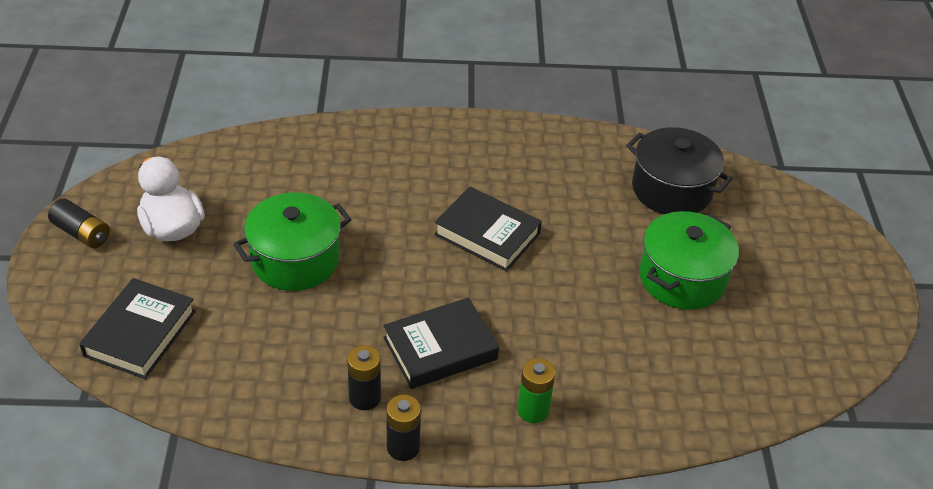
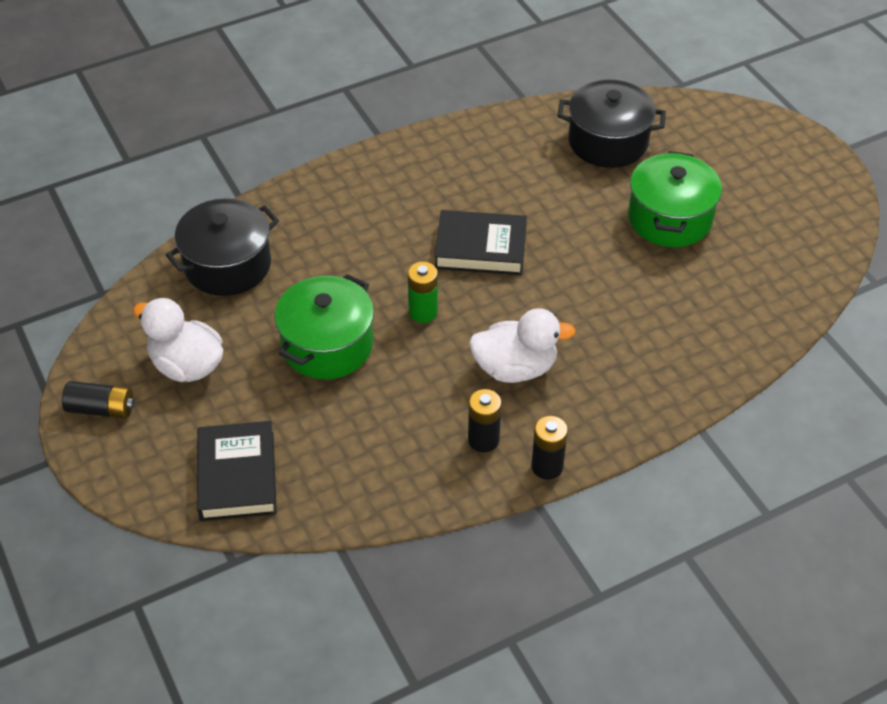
camera: 25 degrees left, 5 degrees up
(267, 163) = (228, 265): none -> black pot
(440, 348) = (515, 368): black book -> white duck
(533, 410) = (629, 386): green battery -> green battery (423, 312)

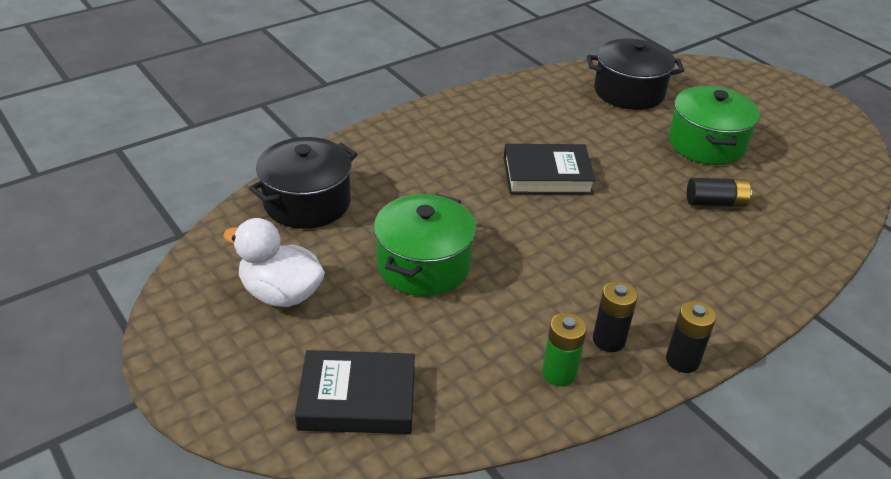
camera: 10 degrees left, 10 degrees down
(101, 409) = (193, 342): black battery -> black battery (715, 203)
(237, 476) = (357, 398): black book -> black book turned 75 degrees counterclockwise
(423, 312) = (510, 230): green battery -> green battery (559, 373)
(515, 368) = (616, 272): white duck -> none

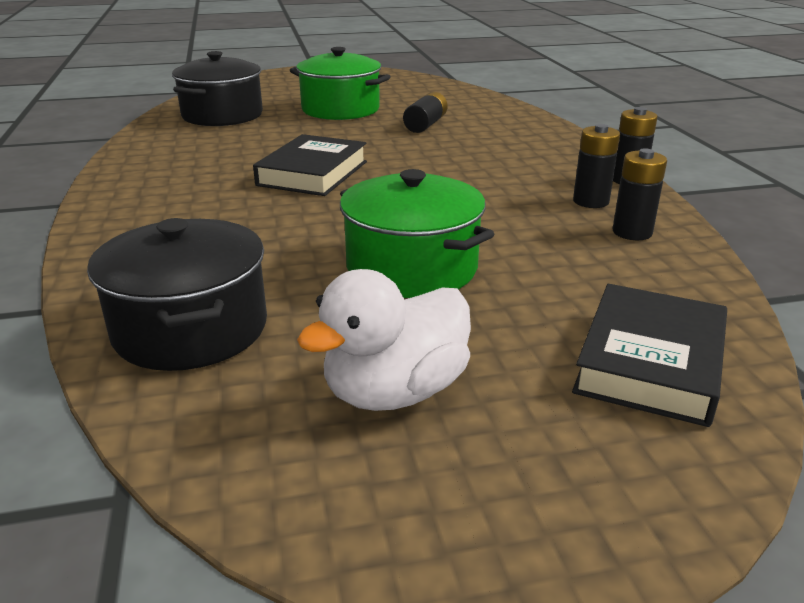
camera: 65 degrees left, 10 degrees down
(559, 373) = (632, 232): green battery -> black battery

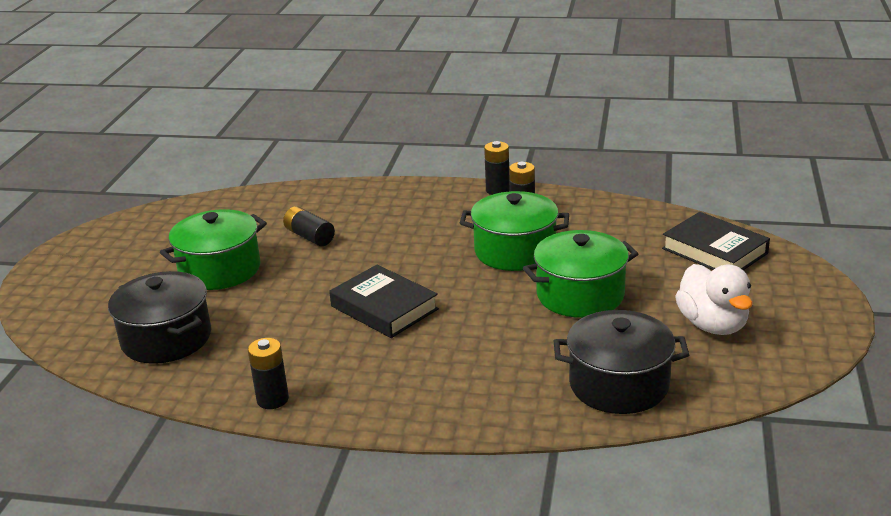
camera: 65 degrees left, 0 degrees up
(488, 212) = (515, 251): none -> green pot
(632, 232) = (576, 213): black battery -> black battery (272, 399)

